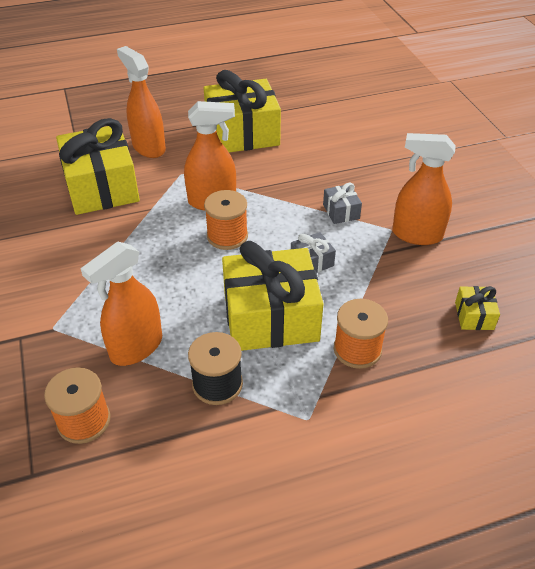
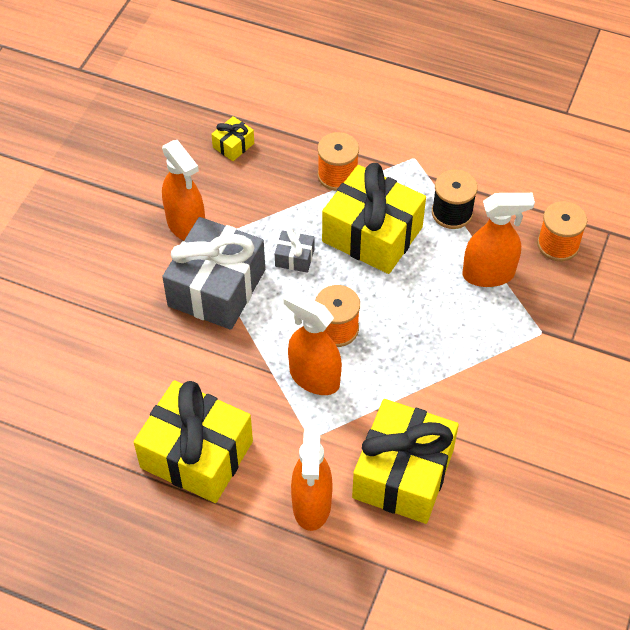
camera: 140 degrees left, 10 degrees up
(341, 211) = (217, 288): grey gift -> grey gift, size x2.33

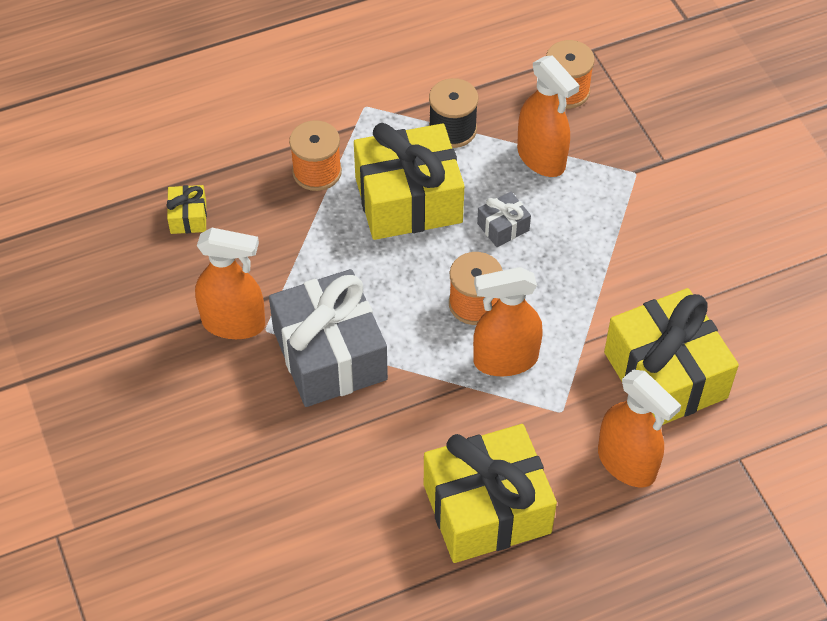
camera: 45 degrees left, 0 degrees up
(294, 258) = (366, 273): grey gift -> grey gift (503, 227)
(488, 274) = (541, 158): orange spray bottle -> orange spray bottle turned 105 degrees clockwise

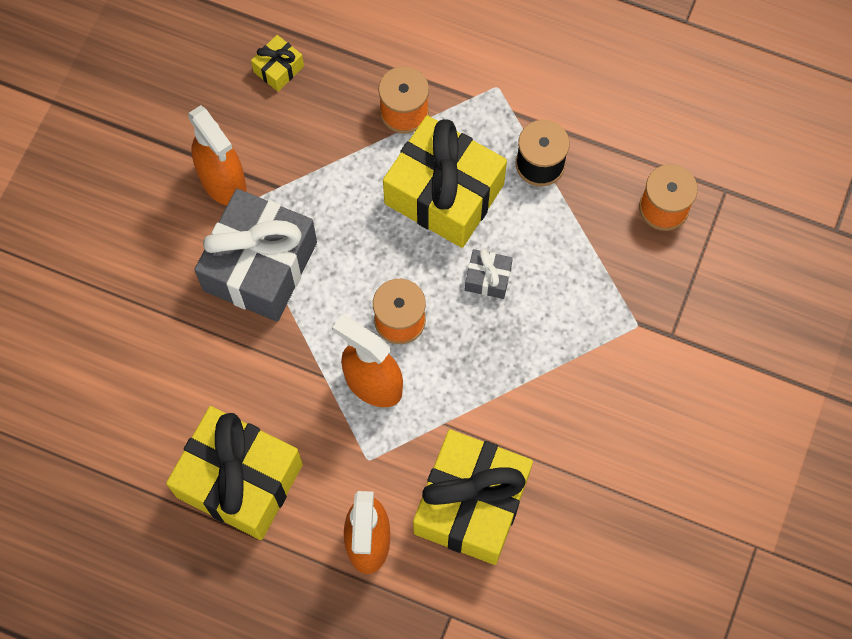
camera: 45 degrees right, 15 degrees up
(541, 158) = (579, 248): orange spray bottle -> none

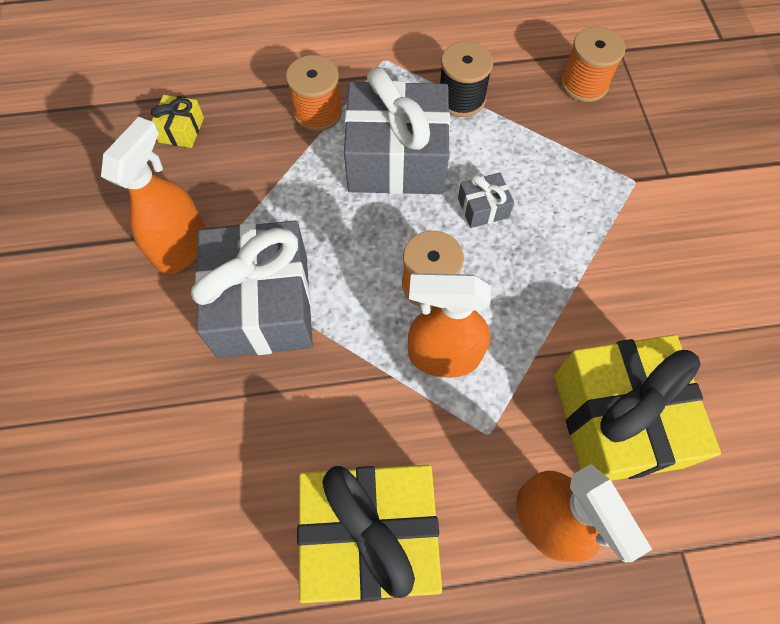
camera: 30 degrees left, 5 degrees down
(223, 182) = (182, 247): orange spray bottle -> orange spray bottle turned 90 degrees counterclockwise
(444, 194) = (396, 159): yellow gift -> grey gift

